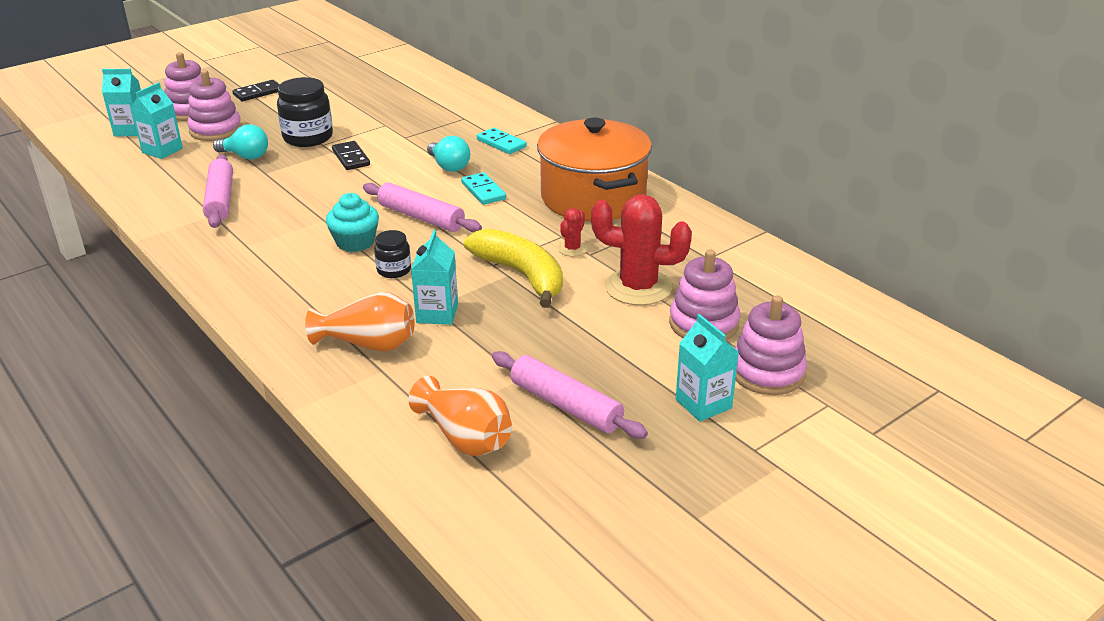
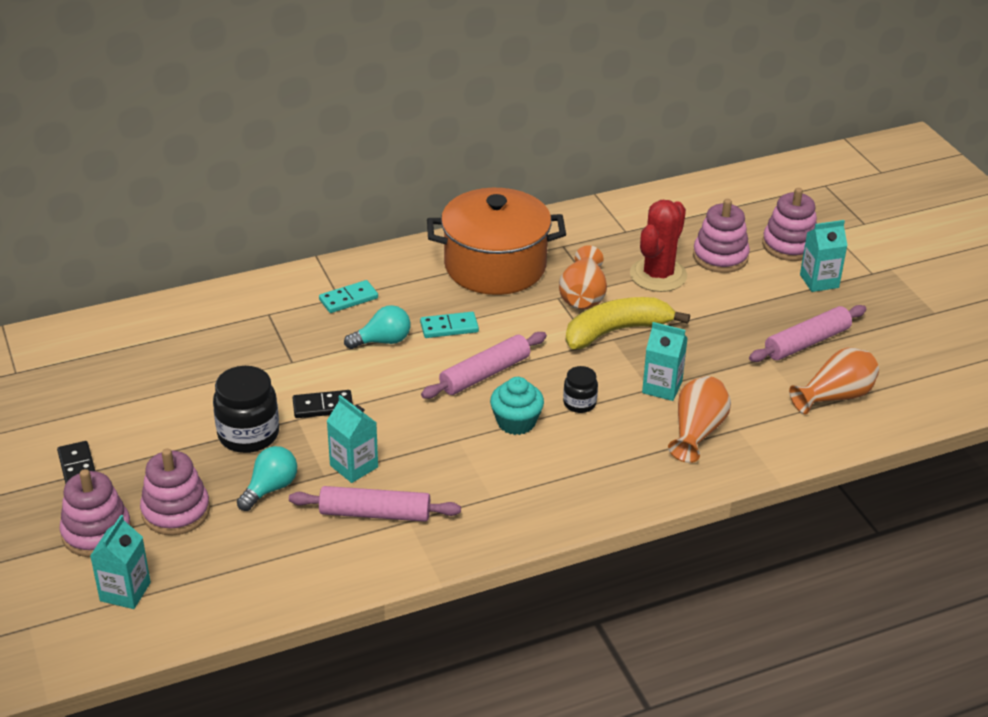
camera: 75 degrees left, 5 degrees up
(162, 150) = (209, 561): turquoise carton -> turquoise carton (354, 466)
(572, 249) = (583, 296): red cactus -> orange vase

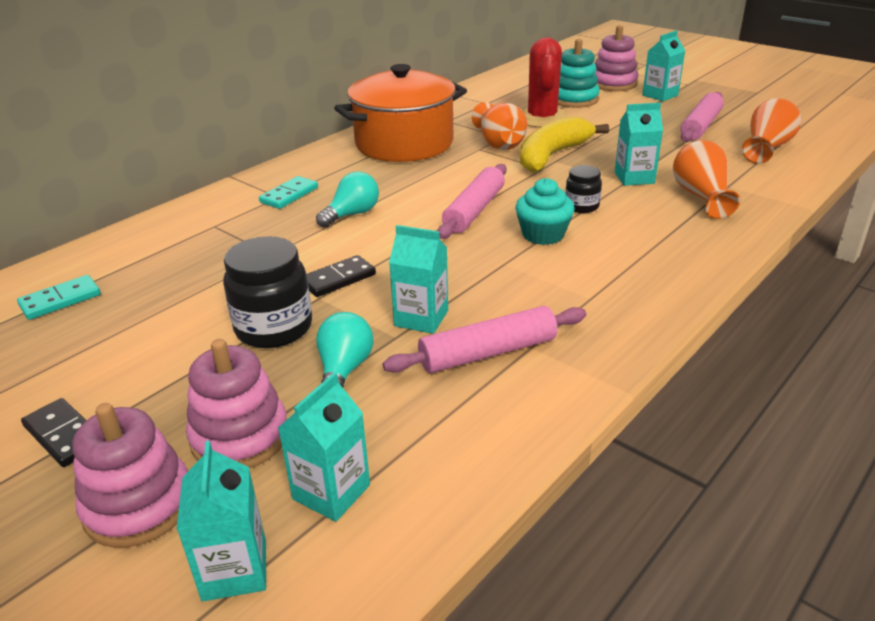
camera: 25 degrees left, 5 degrees down
(204, 569) = (331, 492): none -> turquoise carton
(449, 327) = (406, 189): turquoise domino -> turquoise domino (60, 300)
(720, 257) = (574, 99): pink stacking toy -> turquoise stacking toy

